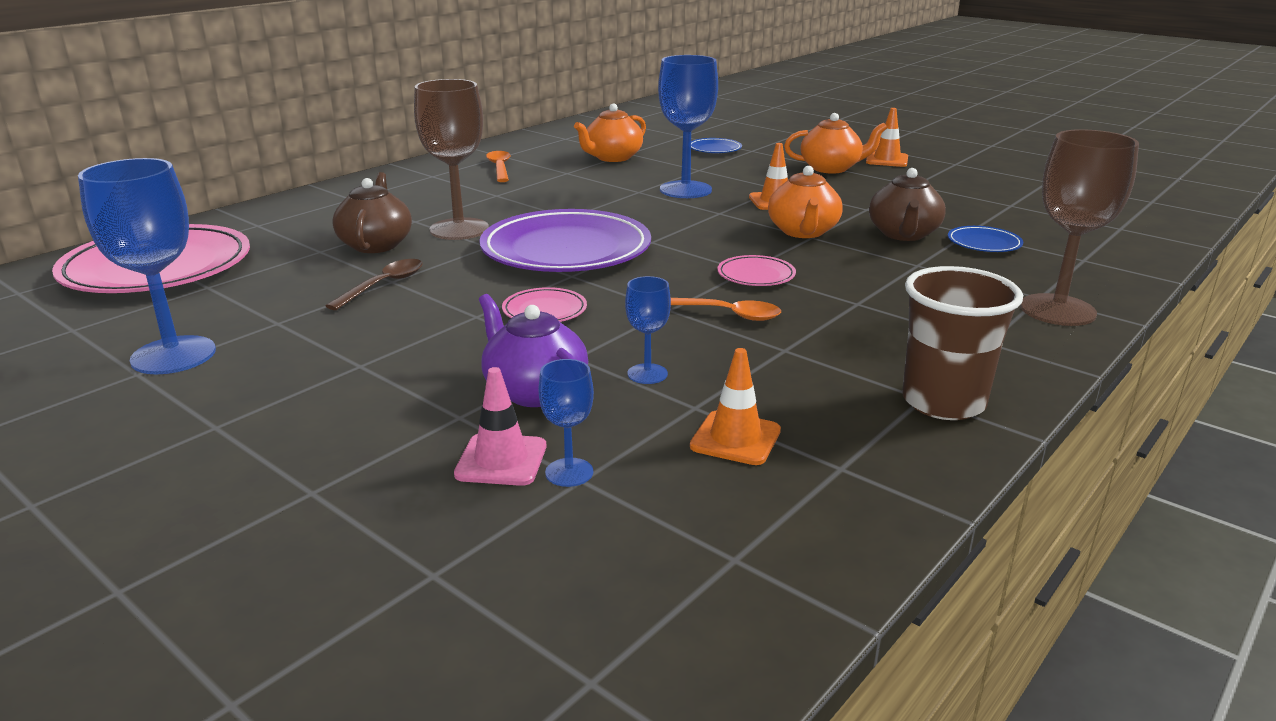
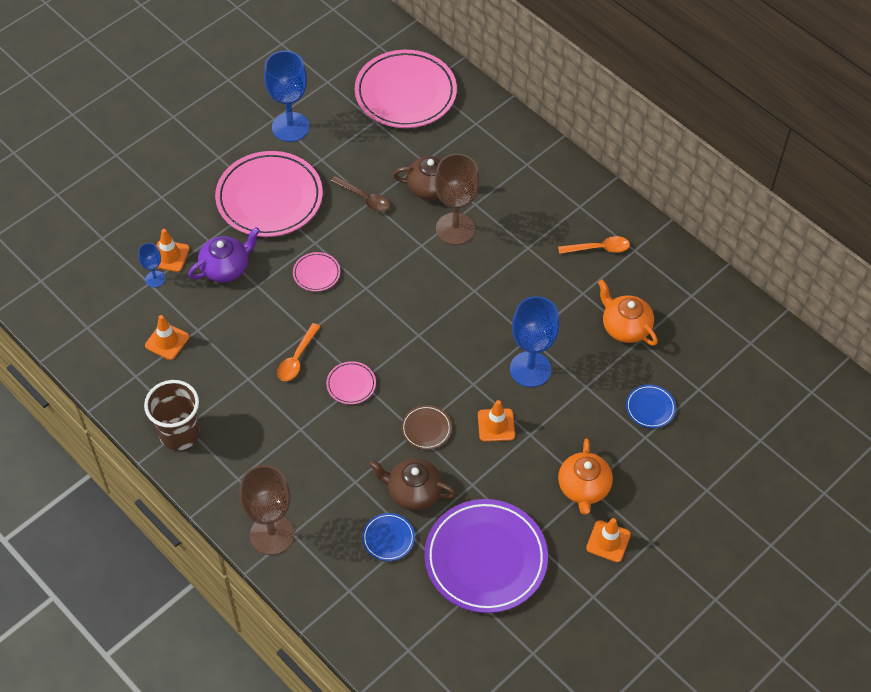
camera: 95 degrees right, 30 degrees up
(358, 362) = (269, 198): none -> pink plate
(501, 460) = (169, 256): pink traffic cone -> orange traffic cone
(566, 250) = (408, 286): purple plate -> purple plate (485, 558)
(647, 374) = (233, 314): blue goblet -> none
(803, 232) = (426, 429): orange teapot -> brown plate

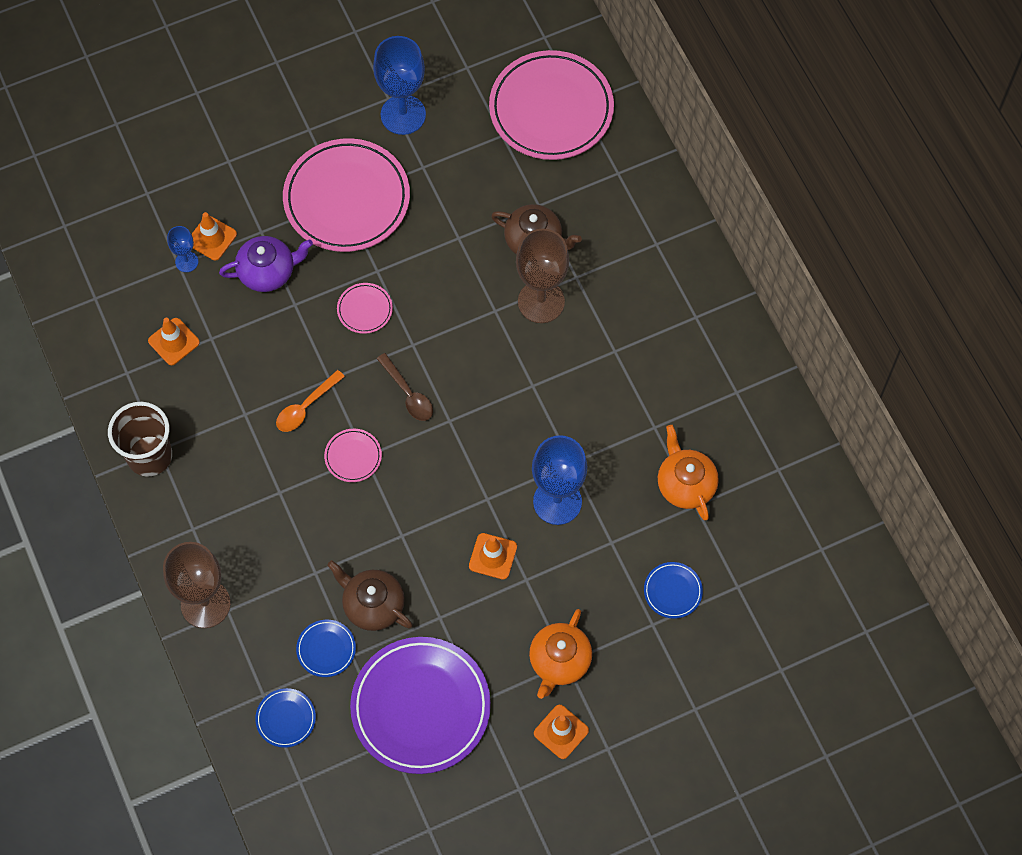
camera: 20 degrees right, 10 degrees up
(364, 198) = (453, 231): brown spoon -> brown spoon (408, 394)
(376, 604) = (286, 718): none -> blue plate
(426, 429) = (415, 536): brown plate -> none
(599, 248) = (695, 377): orange spoon -> none

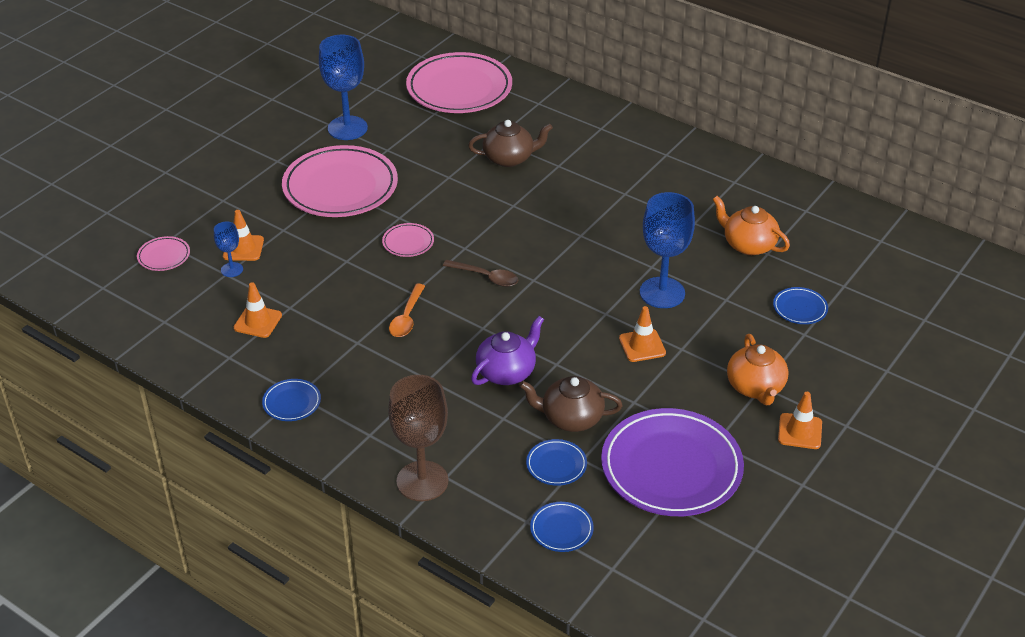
camera: 30 degrees left, 25 degrees down
(149, 456) = (292, 402): brown cup -> blue plate
(268, 272) = (308, 250): purple teapot -> purple teapot (507, 372)
(353, 456) = (473, 332): pink plate -> pink plate (164, 256)
(541, 301) = (544, 188): brown goblet -> none

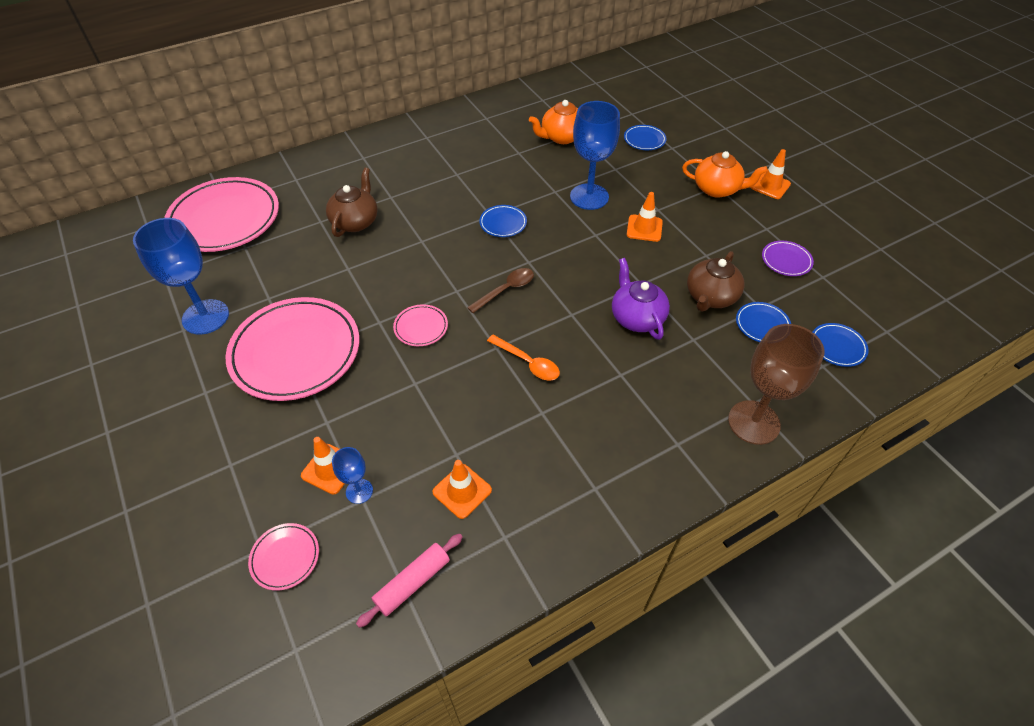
camera: 65 degrees left, 10 degrees up
(171, 323) = (412, 583): none -> pink rolling pin
(292, 402) = (604, 497): blue plate -> blue plate (503, 223)
(671, 467) = (786, 260): purple plate -> purple plate, size x0.43

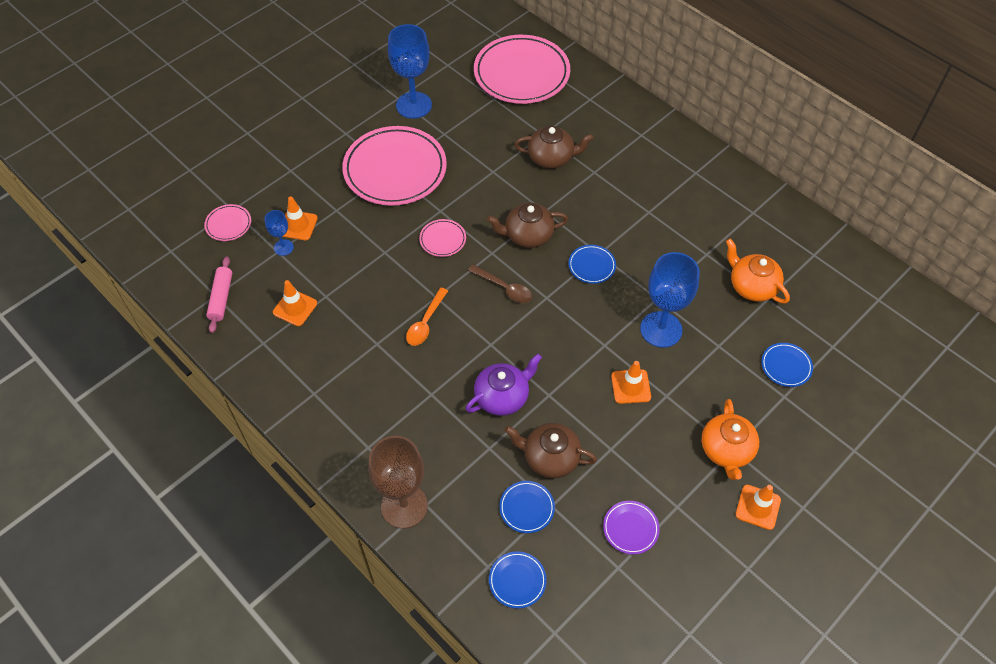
camera: 75 degrees right, 5 degrees up
(412, 583) = (221, 298): pink rolling pin -> pink rolling pin turned 60 degrees clockwise
(446, 259) = (528, 235): none -> brown teapot

